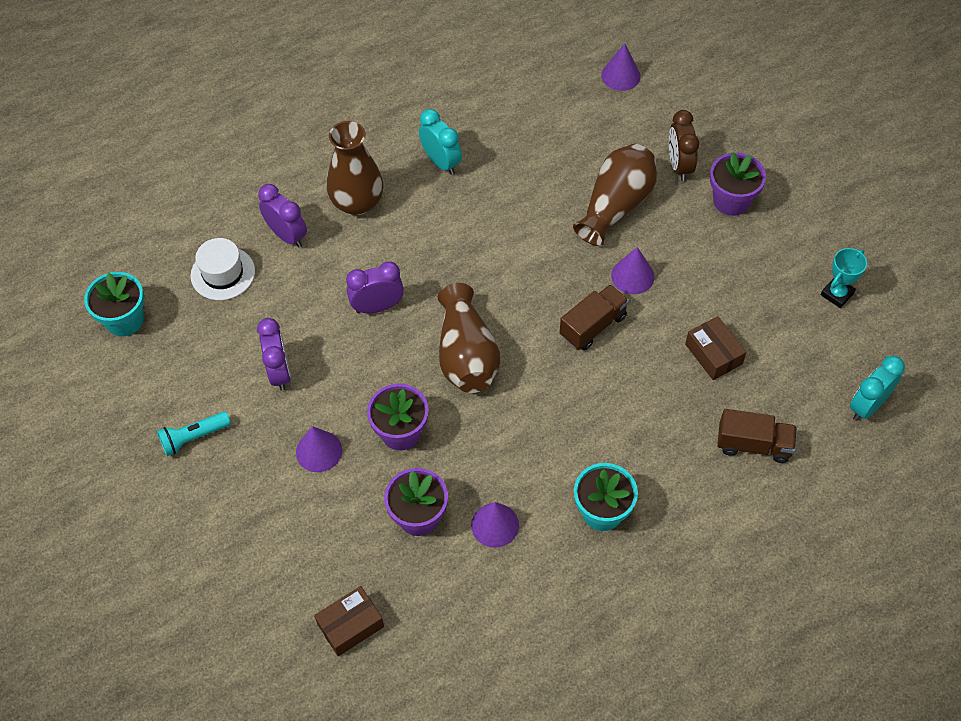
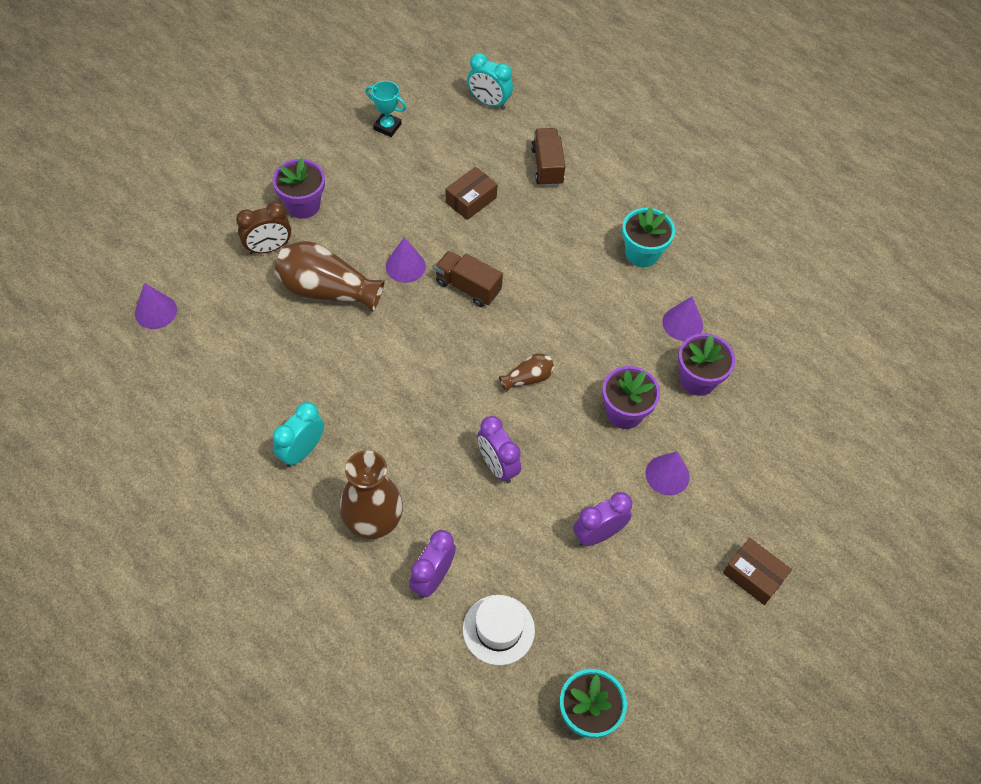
camera: 110 degrees left, 0 degrees up
(194, 437) = (695, 591): turquoise flashlight -> none
(350, 625) = (810, 406): brown box -> brown box (753, 575)
(466, 355) = (528, 378): brown vase -> brown vase, size x0.50

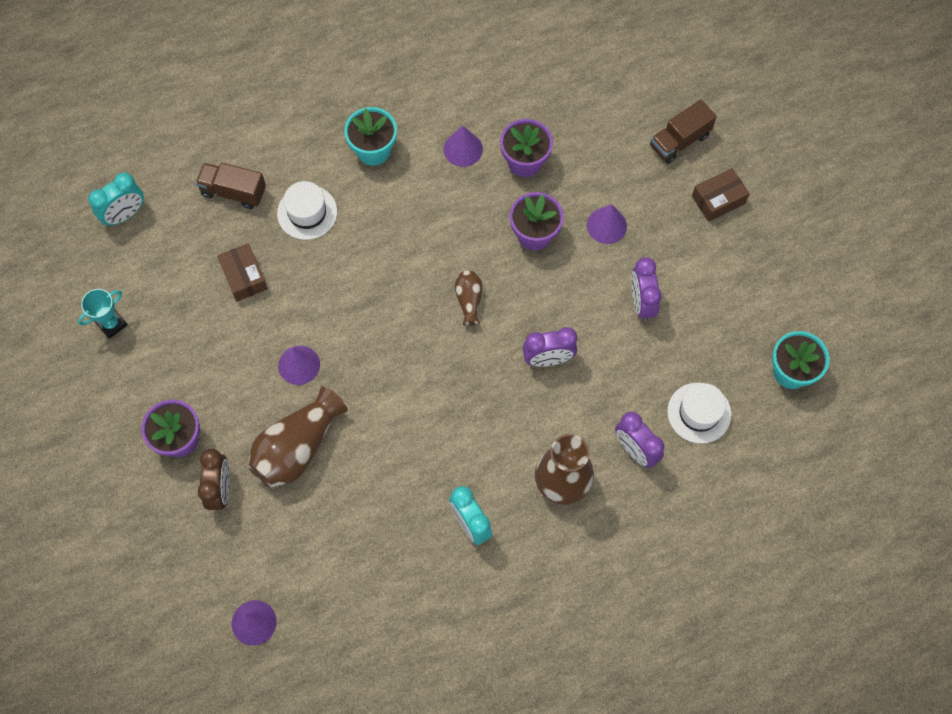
camera: 65 degrees left, 10 degrees up
(468, 287) = (347, 316): brown truck -> brown truck (679, 141)
(554, 224) = (307, 212): none -> white hat

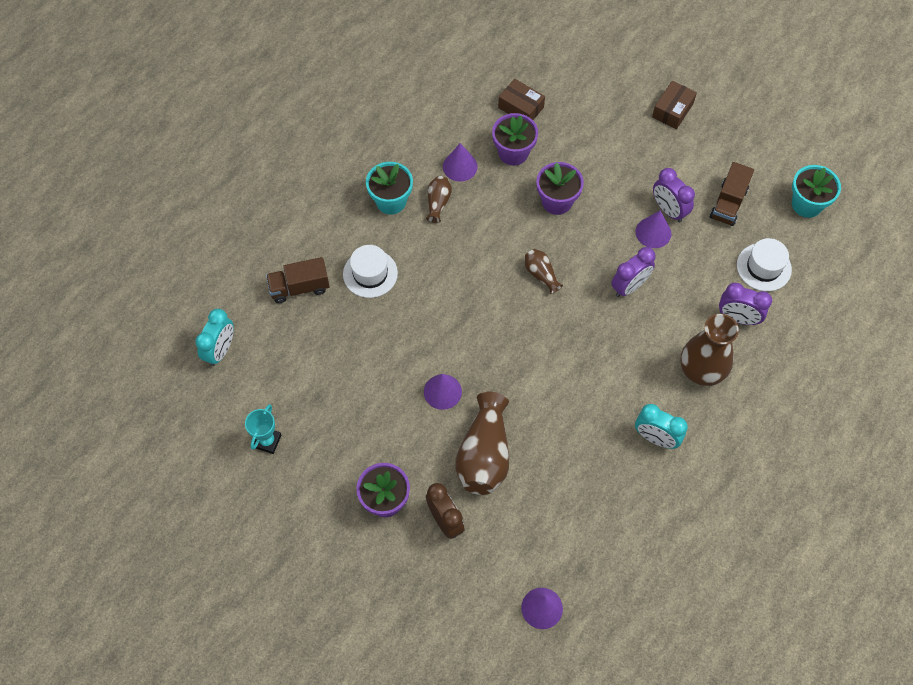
camera: 30 degrees left, 5 degrees down
(244, 277) = (352, 348): brown box -> brown box (520, 107)
(417, 175) = (438, 203): none -> brown vase
(606, 225) = (605, 168): purple cone -> purple cone (653, 232)
(679, 141) = (616, 82): brown truck -> brown truck (728, 203)

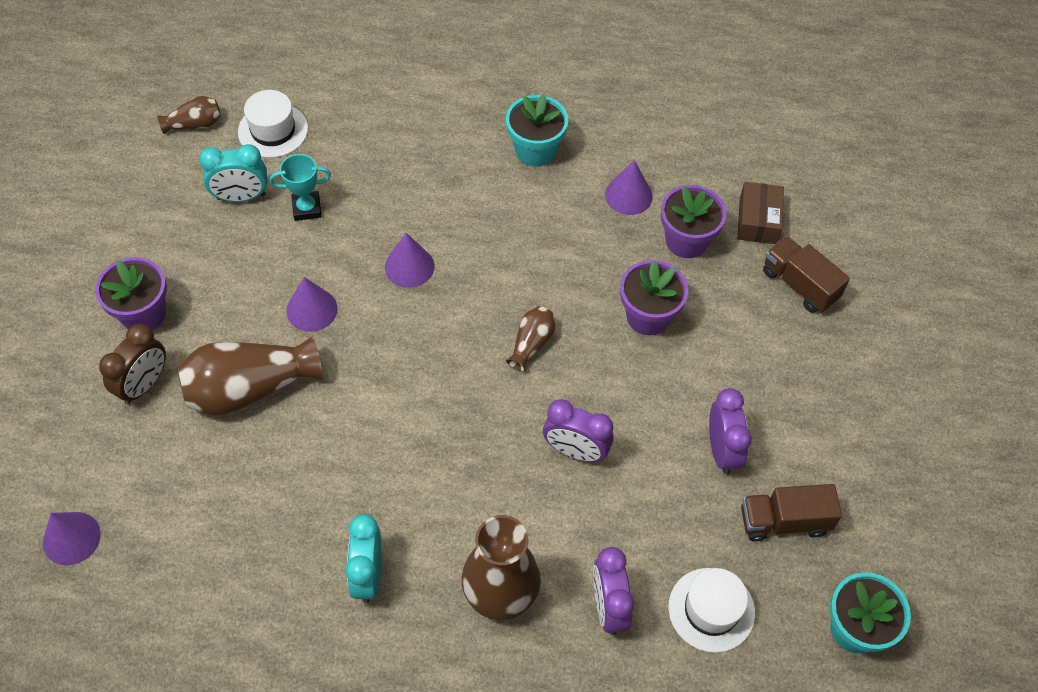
camera: 60 degrees right, 5 degrees down
(220, 350) = (255, 86): turquoise clock -> turquoise clock (241, 197)
(267, 441) = (166, 174): turquoise trophy -> turquoise trophy (307, 208)
(299, 287) = (370, 118): brown truck -> brown truck (799, 285)
(370, 273) = (427, 173): white hat -> white hat (273, 130)
(438, 203) = (563, 196): brown vase -> brown vase (195, 124)
(653, 232) = (675, 446): purple cone -> purple cone (409, 266)
(668, 210) = (722, 450): purple clock -> purple clock turned 150 degrees clockwise
(672, 110) = (883, 391): brown box -> none

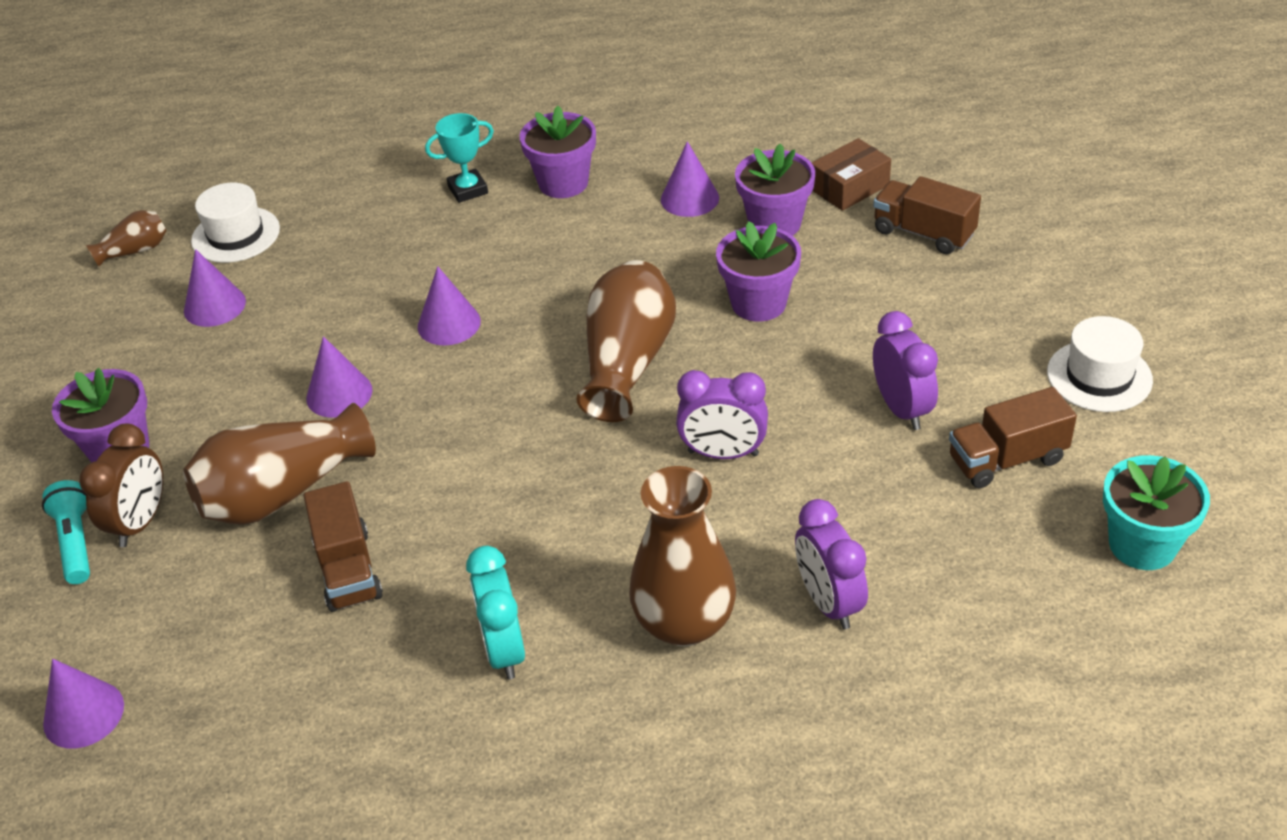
camera: 10 degrees left, 15 degrees down
(96, 388) = (76, 542): none -> turquoise flashlight
(241, 197) = (214, 306): turquoise clock -> purple cone
(278, 471) = (348, 569): none -> brown truck
(307, 208) = (301, 298): turquoise trophy -> turquoise trophy (468, 190)
(531, 343) = (627, 362): brown vase -> brown vase, size x2.00
(535, 150) = (563, 183): turquoise flower pot -> purple flower pot
(711, 609) = (958, 571): white hat -> white hat (1099, 376)
(757, 220) = (849, 187): brown box -> brown box turned 60 degrees clockwise

